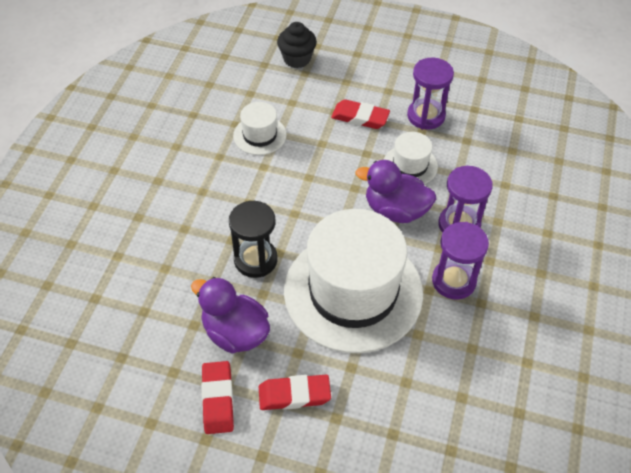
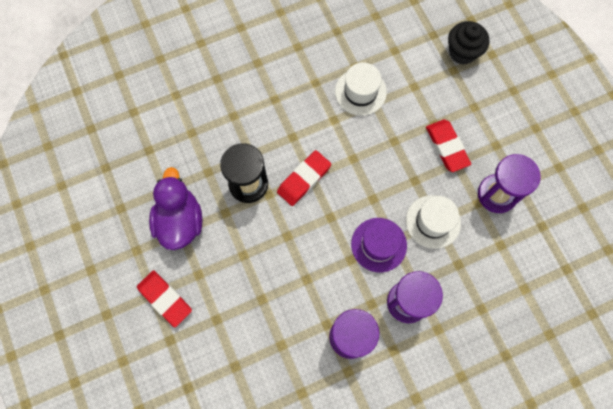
camera: 50 degrees right, 20 degrees up
(218, 399) = (123, 253): red eraser -> red eraser (304, 179)
(353, 291) = (279, 272): white hat -> none
(395, 210) = (379, 244): purple duck -> purple hat

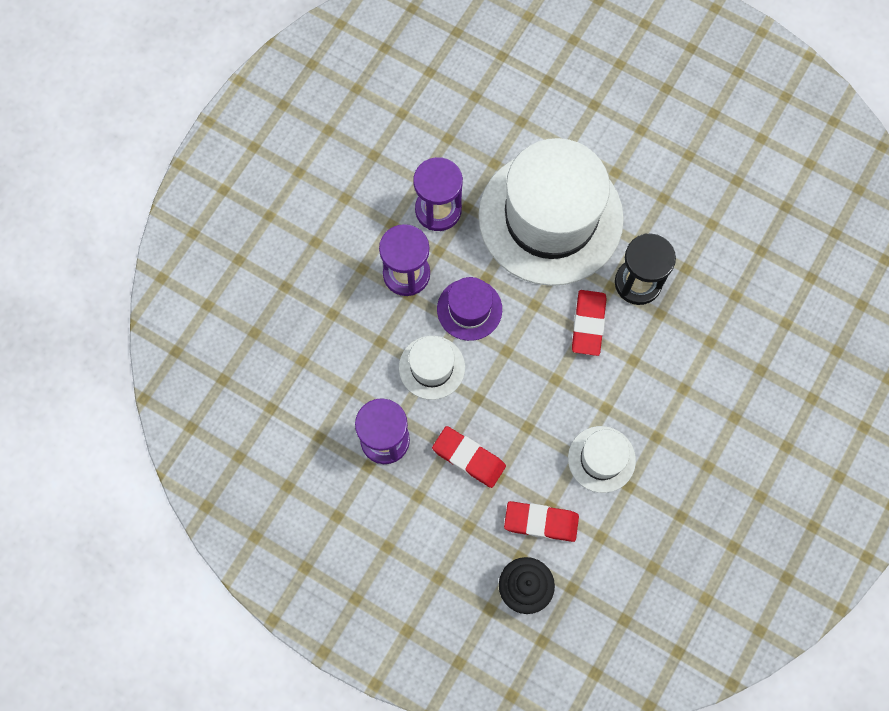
camera: 145 degrees right, 0 degrees up
(165, 299) = (627, 133): red eraser -> red eraser (541, 522)
(180, 221) = (672, 206): purple duck -> none
(272, 272) = (550, 217): none -> white hat

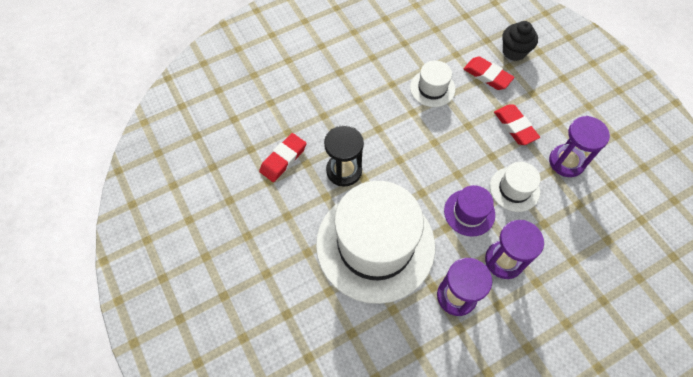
camera: 150 degrees left, 10 degrees down
(588, 324) = (393, 163): red eraser -> red eraser (283, 159)

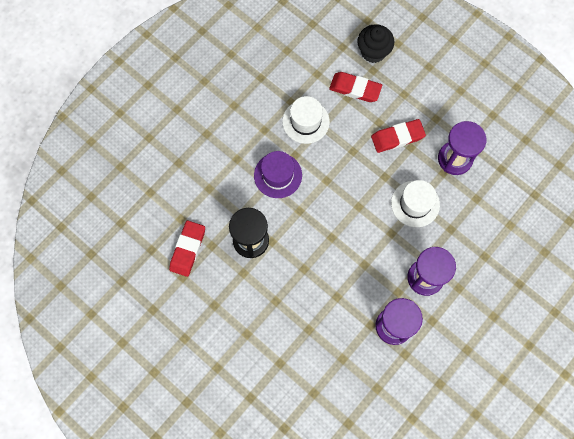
camera: 20 degrees left, 10 degrees up
(375, 245) = (306, 304): white hat -> none
(469, 212) = (381, 242): purple hat -> purple hat (278, 175)
(515, 126) = (397, 137): red eraser -> red eraser turned 60 degrees counterclockwise

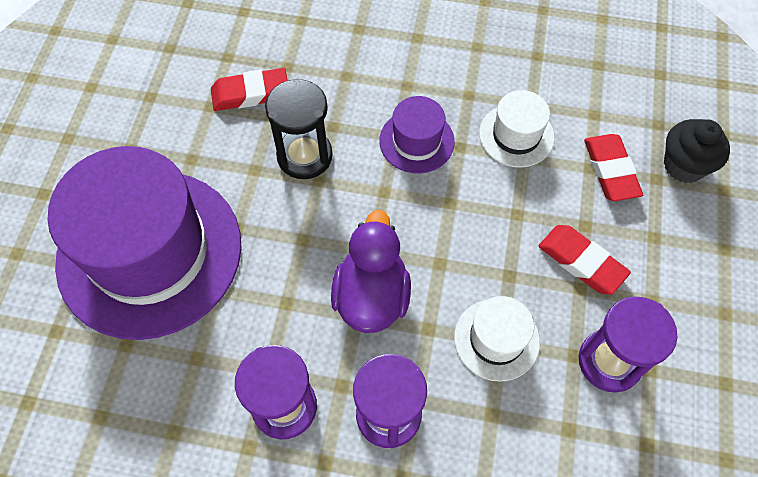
camera: 60 degrees right, 10 degrees down
(264, 356) = (149, 252): none -> purple hat
(357, 251) = (372, 296): none -> purple duck

